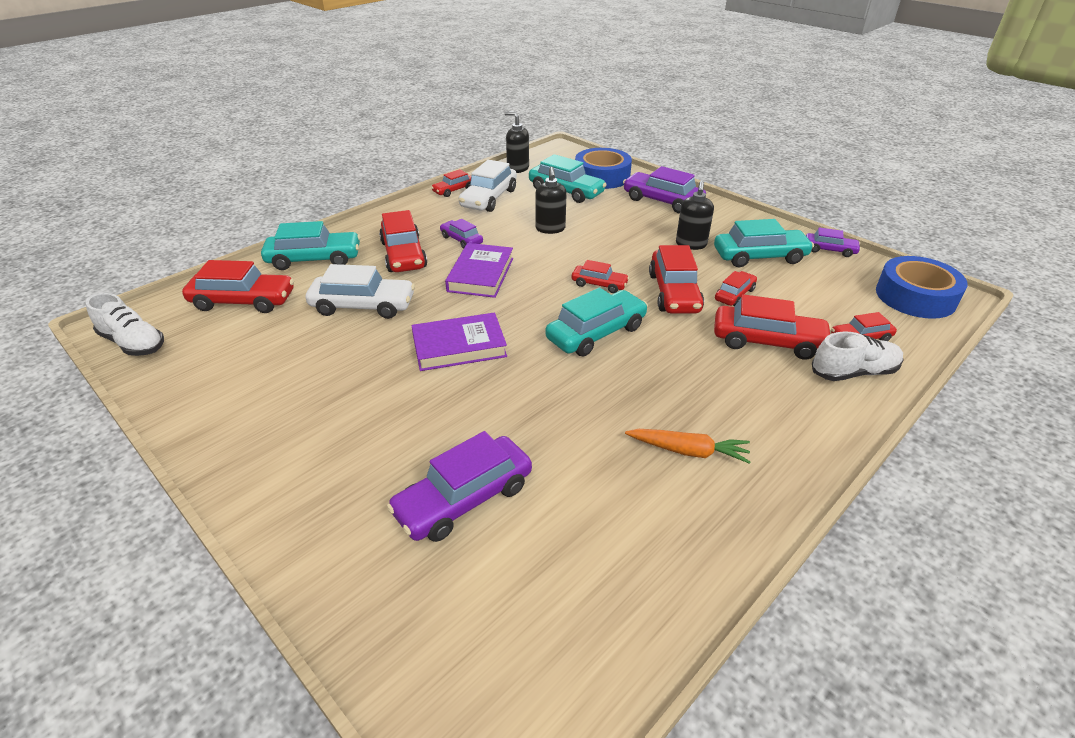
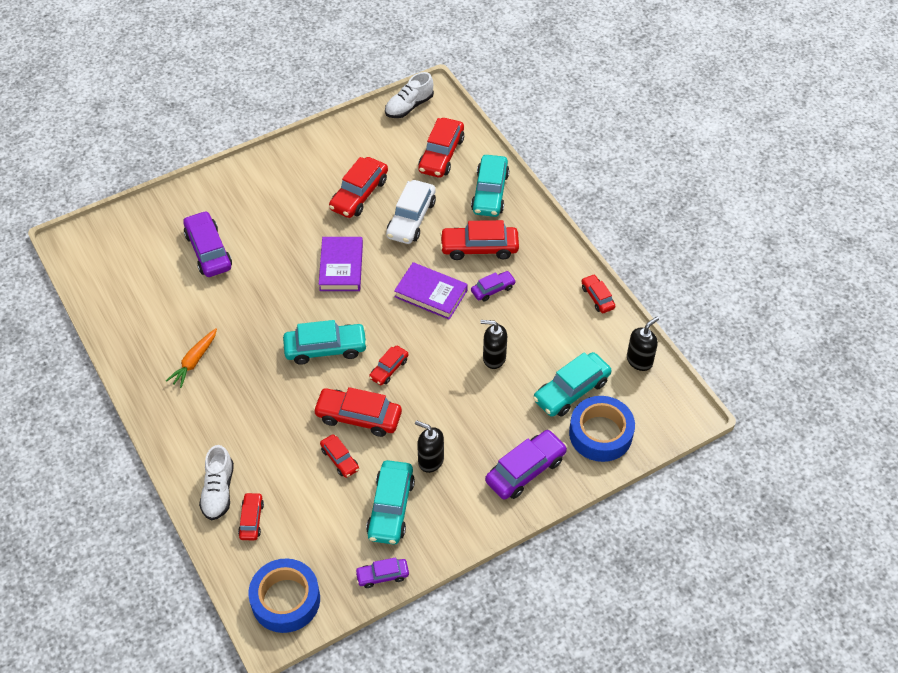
camera: 105 degrees right, 15 degrees up
(489, 198) = (571, 322): white car -> none
(596, 333) = (325, 348): turquoise car -> turquoise car turned 75 degrees counterclockwise
(767, 341) = (273, 453): red car -> red car (359, 194)
(829, 250) = (382, 575): purple car -> purple car turned 45 degrees clockwise

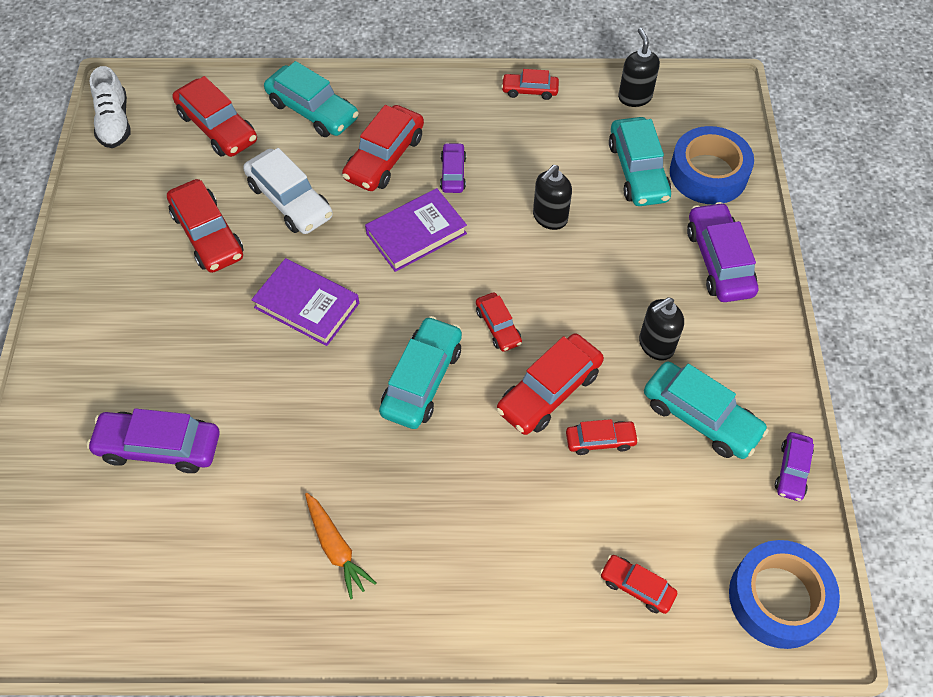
camera: 60 degrees left, 5 degrees up
(218, 491) = (569, 609): white shoe -> none

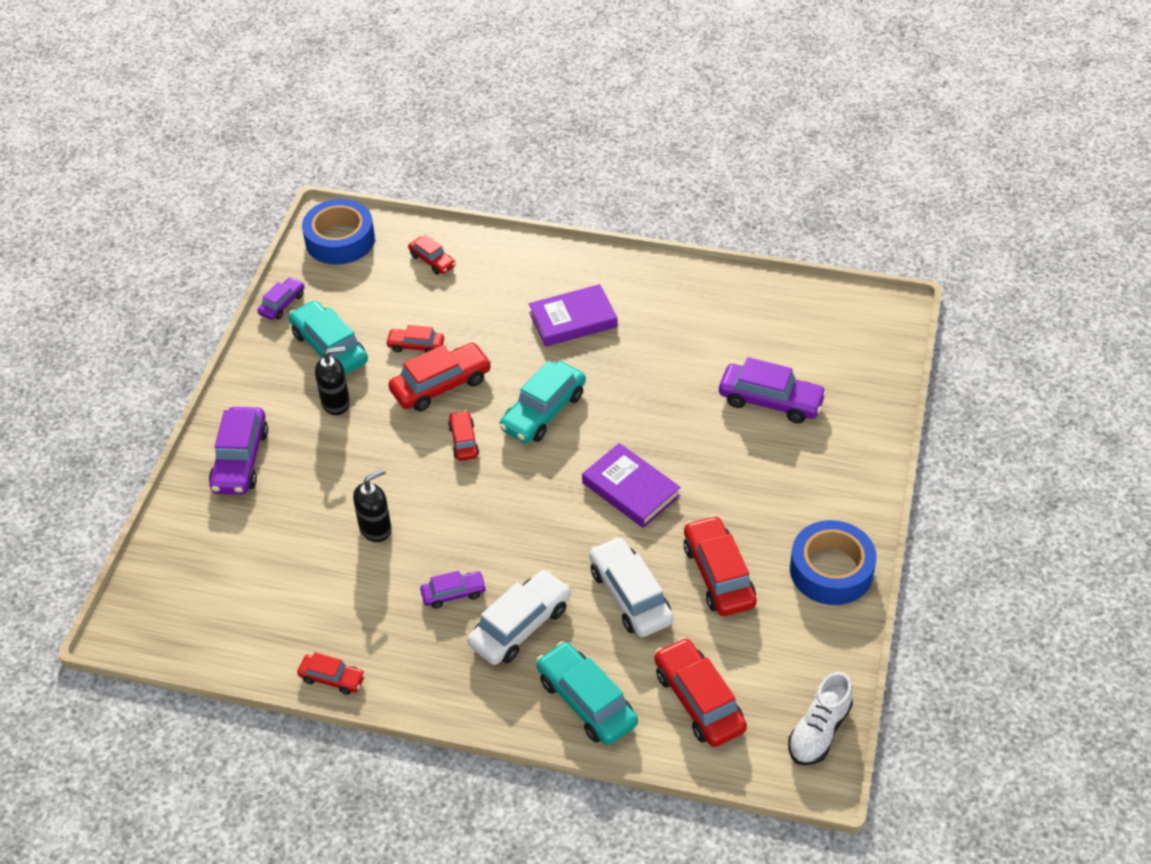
camera: 165 degrees left, 10 degrees down
(115, 122) = (819, 731): white shoe -> white shoe turned 150 degrees counterclockwise
(336, 548) = (639, 315): orange carrot -> none
(384, 157) = (520, 626): red car -> white car
(416, 233) = (511, 537): purple book -> purple book (573, 320)
(453, 173) = (453, 593): purple car -> purple car turned 120 degrees counterclockwise
(634, 97) = (221, 646): black soap dispenser -> none
(637, 171) = (265, 560): turquoise car -> none
(708, 173) = (197, 544): blue tape -> blue tape (831, 570)

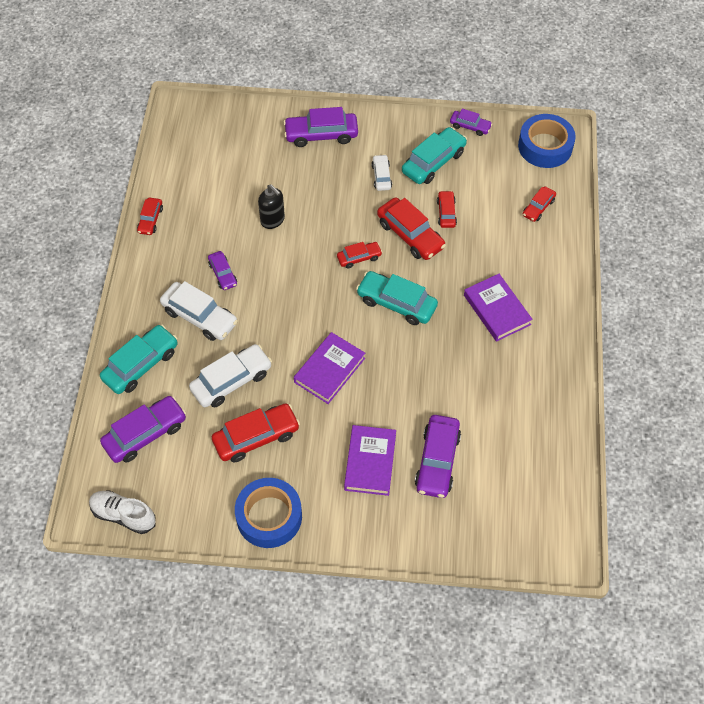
camera: 80 degrees right, 10 degrees up
(336, 403) = (381, 176): black soap dispenser -> white car
(699, 700) = (145, 434): red car -> purple car
(766, 463) = (370, 462): none -> purple book

